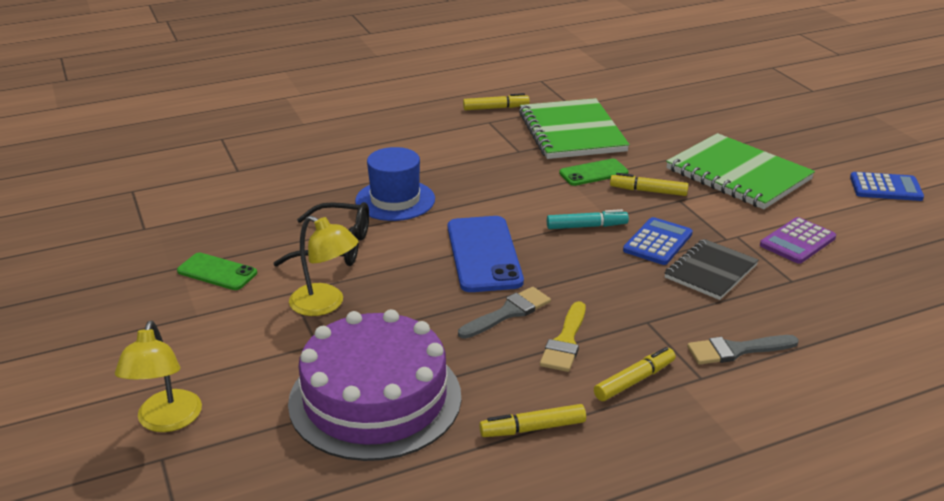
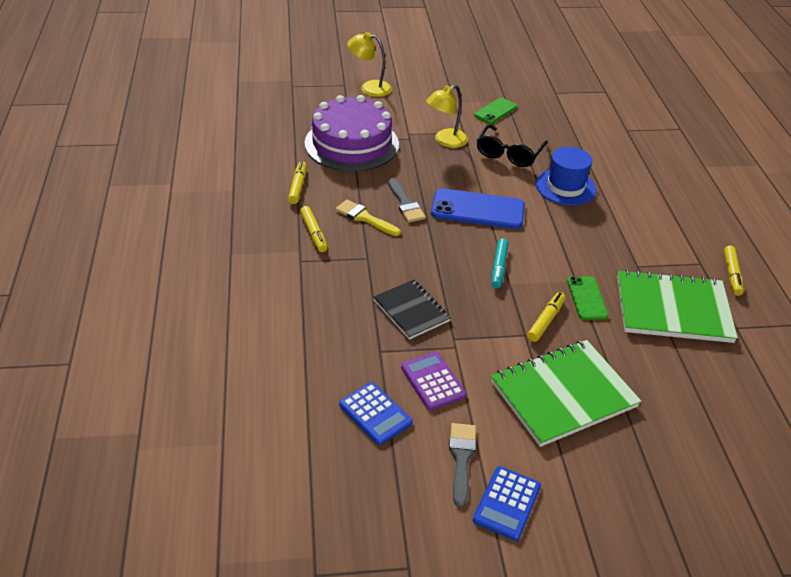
camera: 105 degrees right, 10 degrees up
(657, 242) = (462, 297): blue calculator -> blue calculator (375, 414)
(736, 350) = (317, 286): grey brush -> grey brush (461, 458)

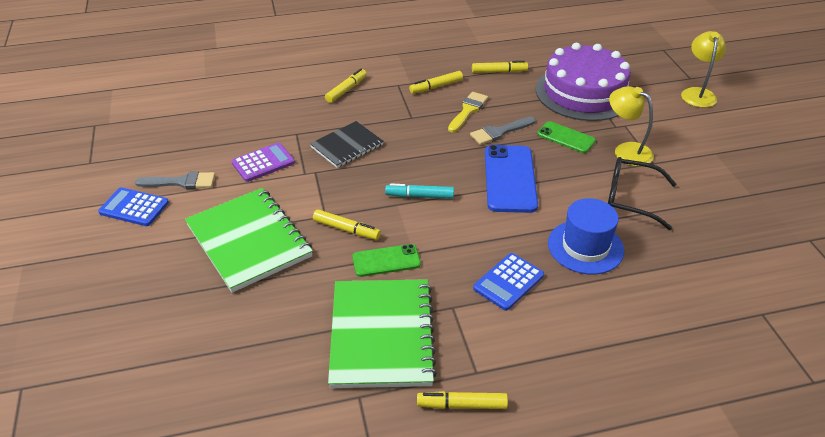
camera: 85 degrees right, 0 degrees up
(299, 303) = (346, 90): none -> yellow marker
(375, 414) = (229, 137): blue calculator -> blue calculator (508, 282)
(495, 111) = (718, 186): green phone -> green phone (566, 137)

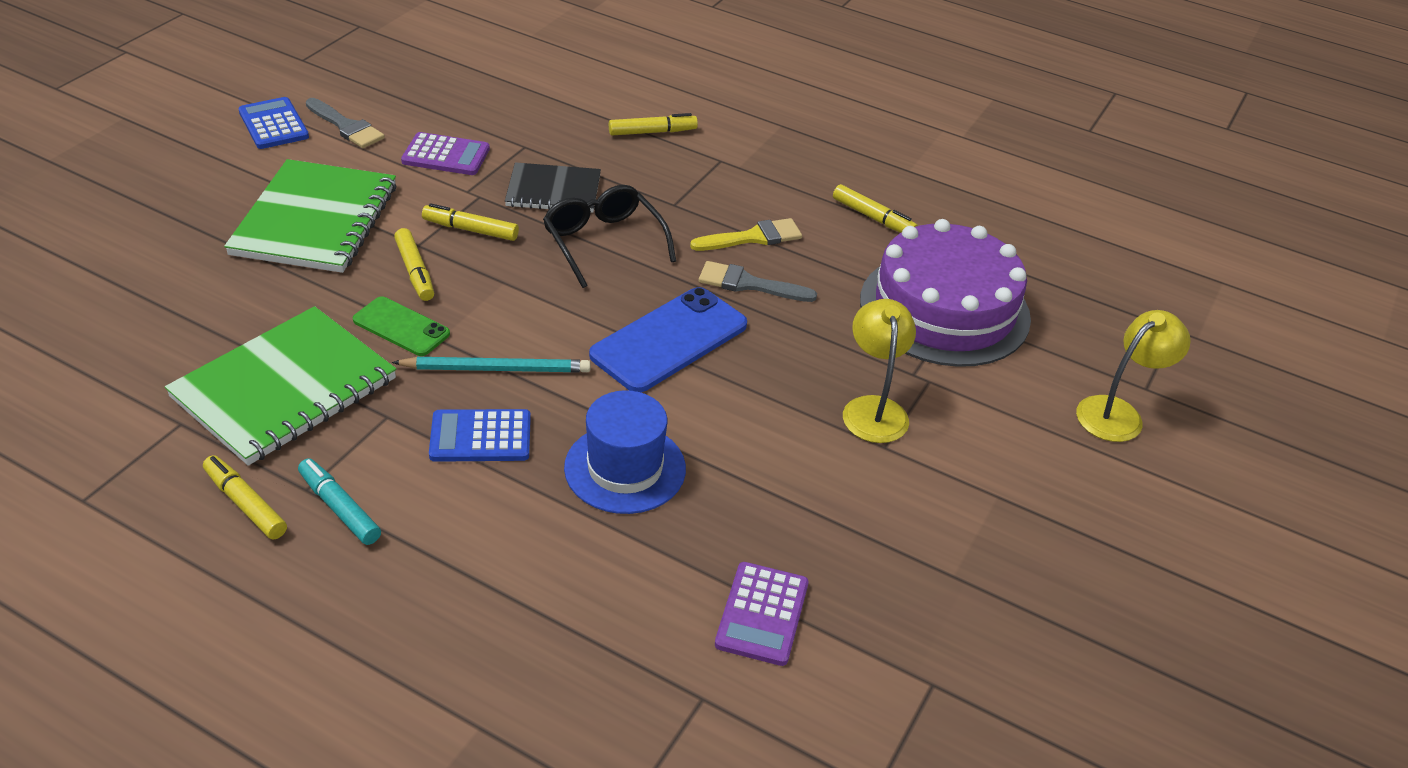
camera: 40 degrees right, 0 degrees up
(420, 196) = (540, 290): turquoise marker -> turquoise marker (340, 508)
(436, 87) = (762, 189): yellow marker -> yellow marker (471, 230)
(462, 246) = (496, 369): none -> turquoise pencil
(566, 137) = (821, 343): green phone -> none
(631, 199) = (775, 463): black glasses -> black glasses (604, 243)
(725, 263) = (762, 614): none -> purple calculator

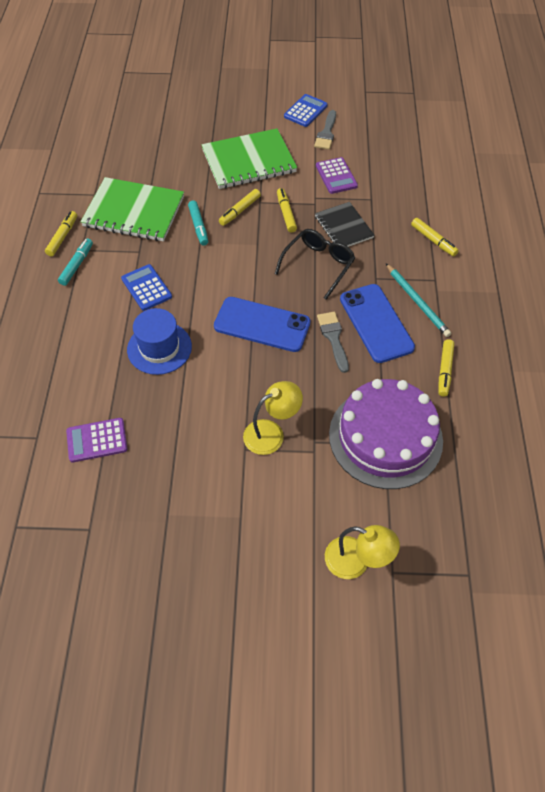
camera: 65 degrees right, 15 degrees up
(401, 327) = (198, 226): green phone -> turquoise marker
(496, 369) = (194, 271): turquoise pencil -> turquoise pencil (417, 301)
(753, 237) = (376, 323): yellow brush -> blue phone

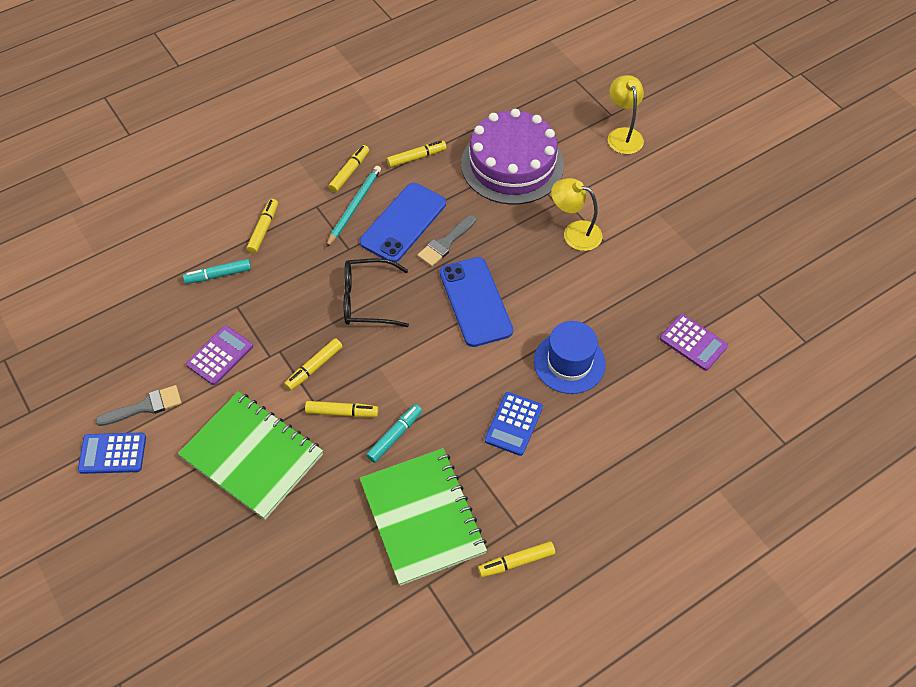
camera: 125 degrees left, 0 degrees up
(76, 265) = (541, 513): turquoise marker -> turquoise marker (219, 275)
(343, 227) = (297, 307): black notebook -> none
(459, 317) = (349, 172): none -> yellow marker

